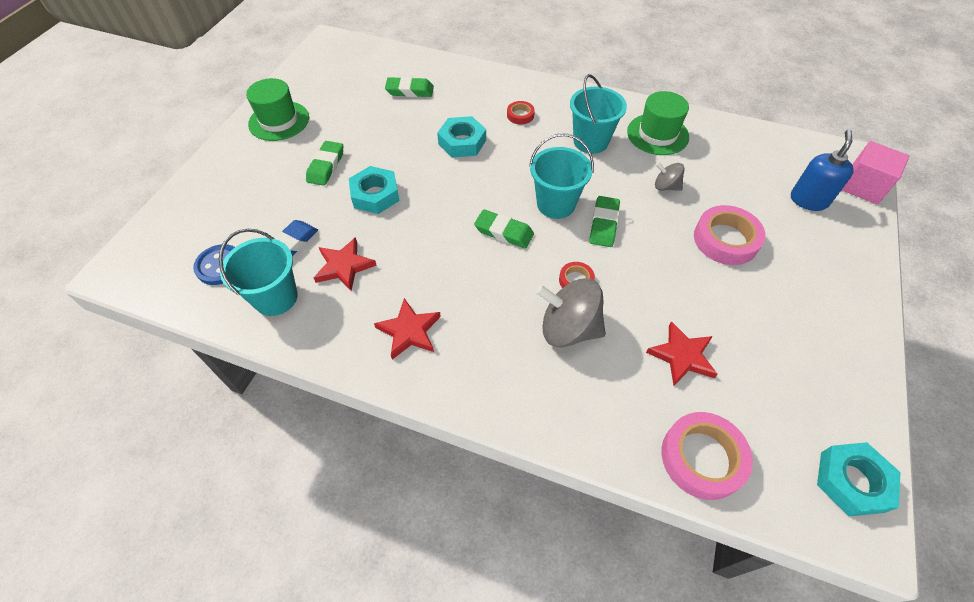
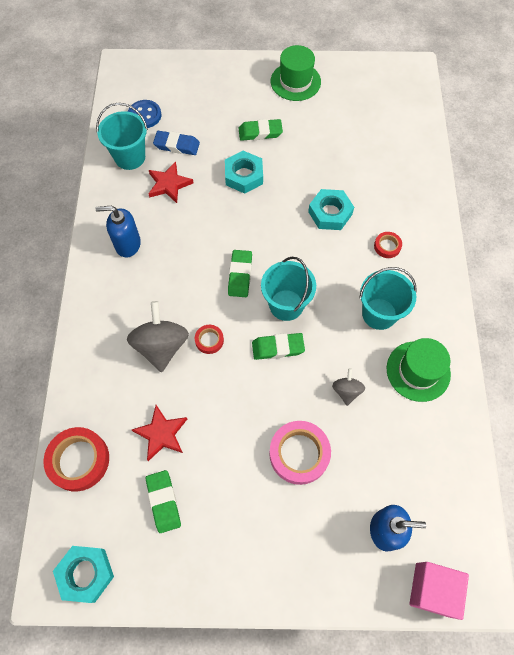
camera: 70 degrees right, 10 degrees up
(409, 331) = (127, 244): red star -> blue soap dispenser
(410, 91) = (377, 152): green eraser -> green eraser (163, 502)
(702, 458) = (79, 460): pink tape -> red tape

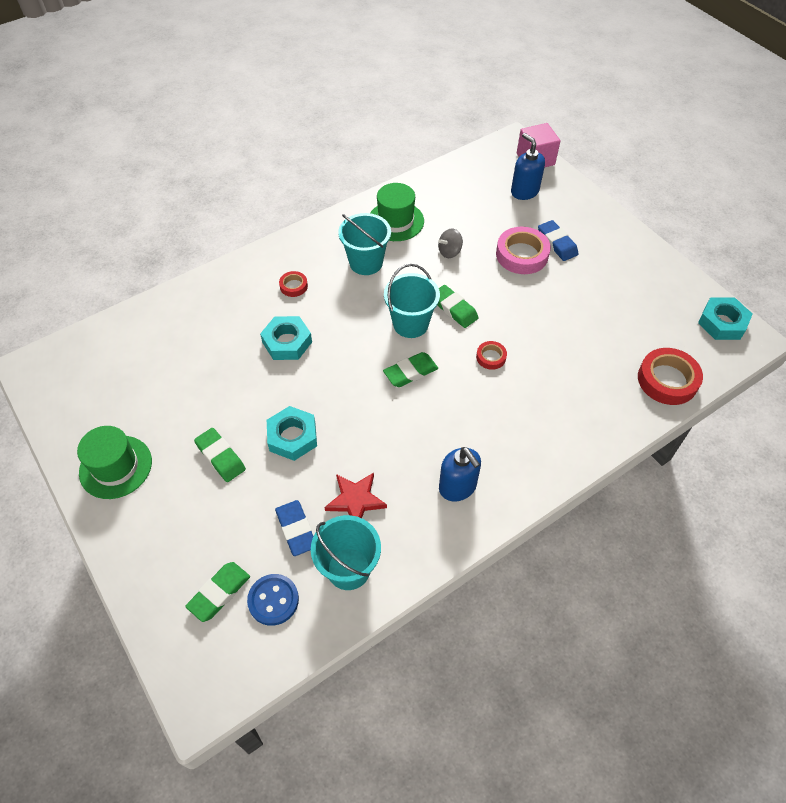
camera: 125 degrees left, 10 degrees down
(161, 346) = (528, 387): grey spinning top -> none
(161, 433) = (593, 341): red star -> none
(163, 502) = (634, 309): green eraser -> green eraser (219, 593)
(290, 500) = (557, 243): none -> blue eraser

